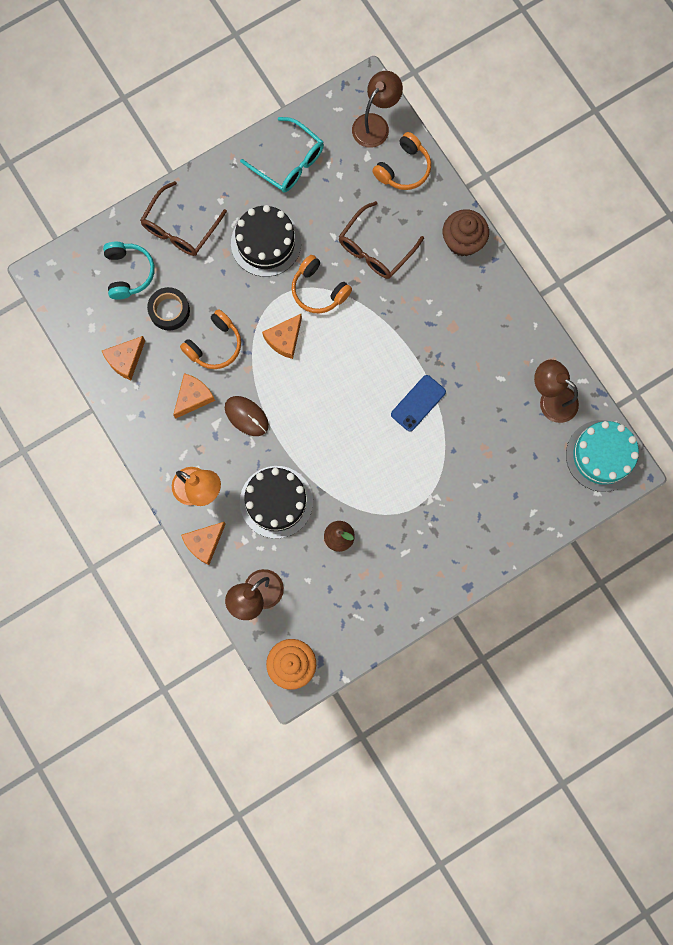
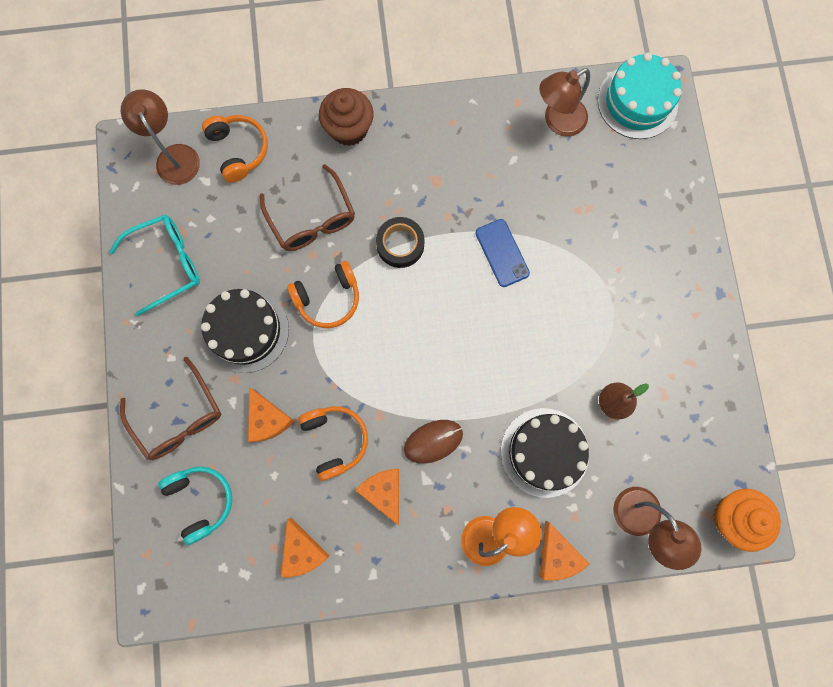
camera: 65 degrees left, 0 degrees up
(129, 273) = (201, 500): turquoise headphones -> turquoise headphones turned 45 degrees clockwise
(169, 311) = (269, 473): black tape -> black tape (400, 245)
(284, 339) = (365, 360): orange cheese -> orange cheese (268, 419)

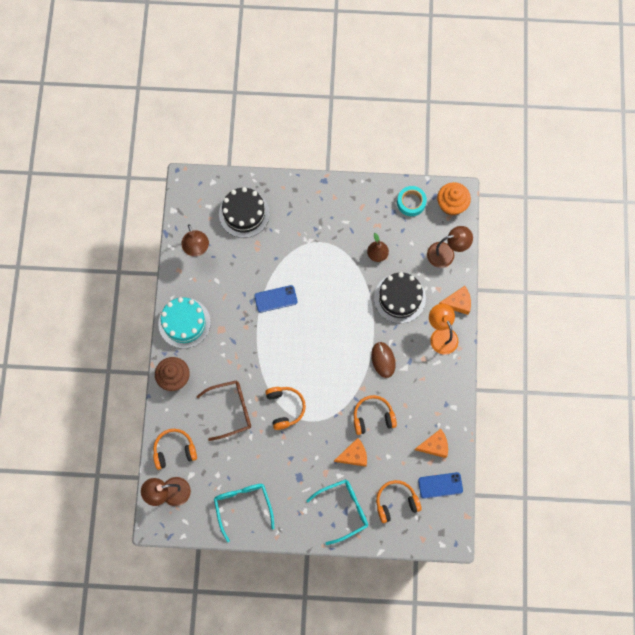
camera: 80 degrees left, 5 degrees down
(179, 417) = (343, 510): brown glasses -> turquoise glasses
(201, 500) = (396, 502): turquoise headphones -> orange headphones
(238, 571) = (440, 485): none -> blue phone
(246, 330) = (296, 461): black cake -> black cake (244, 213)
(383, 491) = (407, 393): orange cheese -> none
(400, 245) = (258, 358): black tape -> none
(637, 101) = (194, 199): turquoise cake -> turquoise cake (184, 323)
(719, 445) = (411, 202): none -> turquoise tape

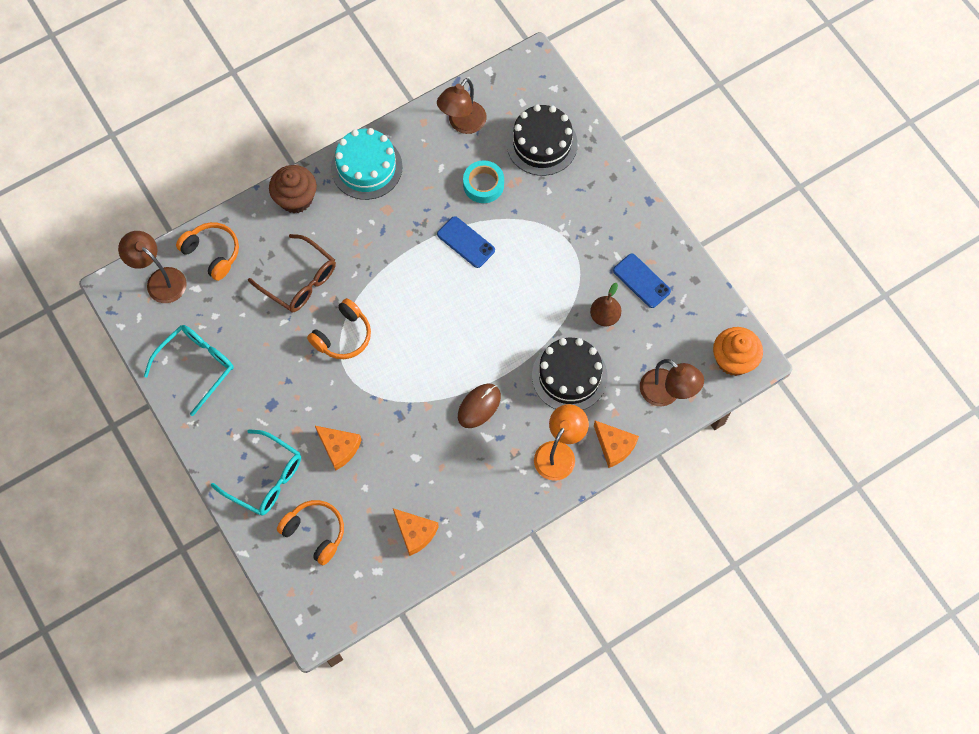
camera: 55 degrees right, 5 degrees down
(373, 417) = (401, 439): orange headphones -> none
(411, 202) = (699, 312): turquoise tape -> turquoise tape (483, 184)
(440, 485) = (371, 571): blue phone -> blue phone (641, 281)

